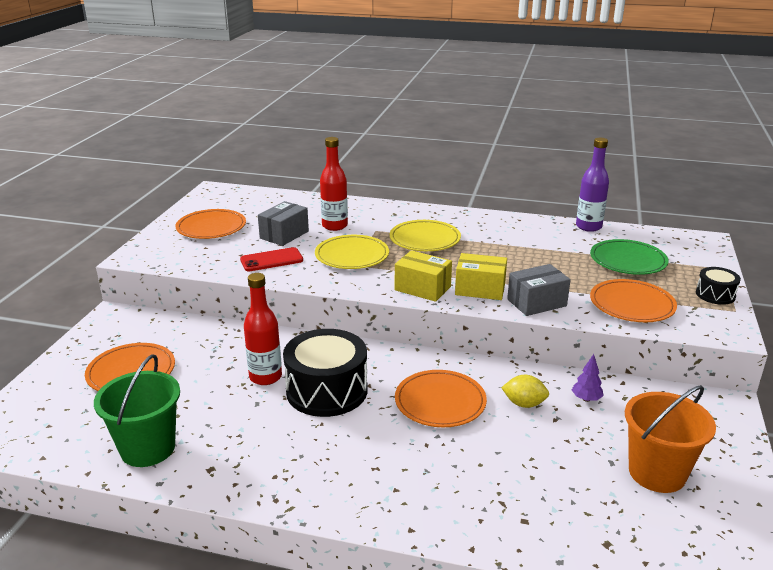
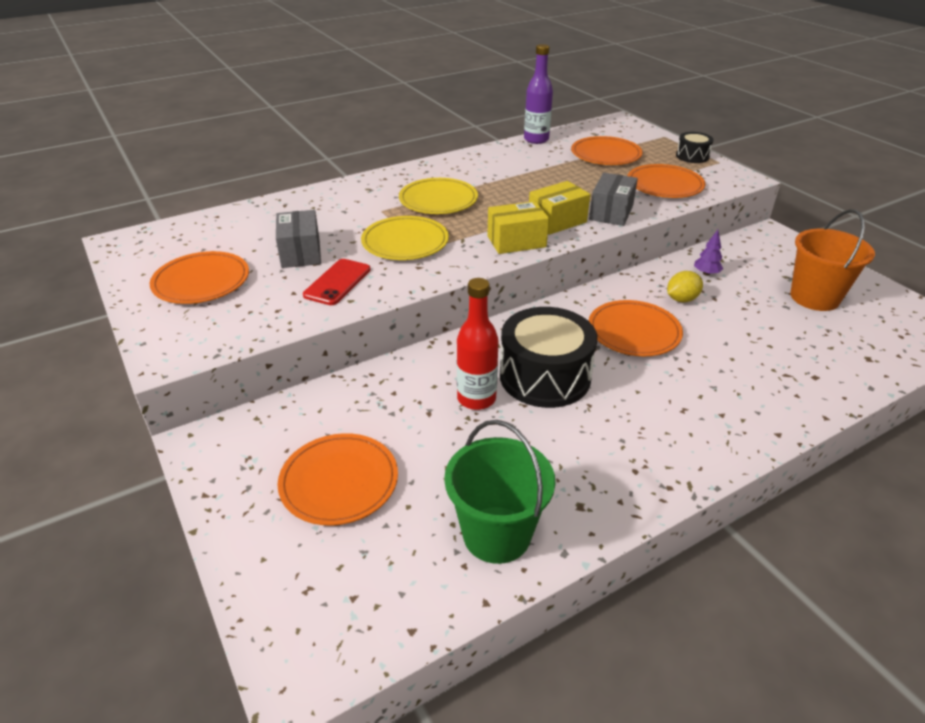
camera: 45 degrees left, 10 degrees up
(334, 226) = (335, 223): red bottle -> none
(628, 260) = (605, 154): green plate -> orange plate

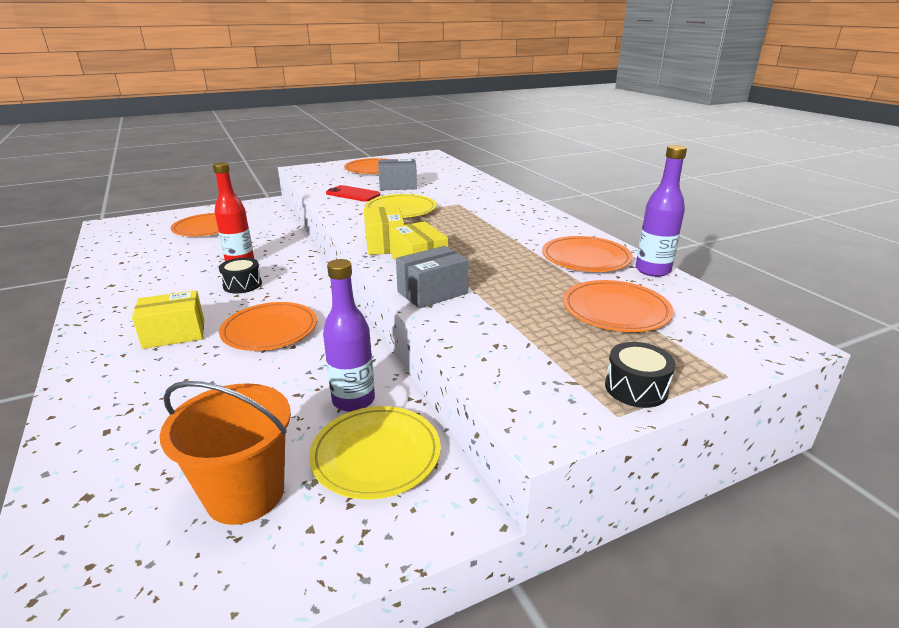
camera: 95 degrees right, 10 degrees down
(438, 200) = (476, 221): yellow plate -> yellow plate (376, 455)
(496, 534) = (123, 261): green bucket -> none
(545, 376) = (242, 285): black drum -> black drum, size x0.51
(611, 212) = (432, 292): grey box -> grey box turned 60 degrees counterclockwise
(664, 185) = (510, 340): orange plate -> orange plate (586, 258)
(670, 392) = (174, 334): none -> yellow box
(681, 299) = (307, 369): yellow lemon -> none
(706, 273) = (353, 400): purple tree -> purple bottle

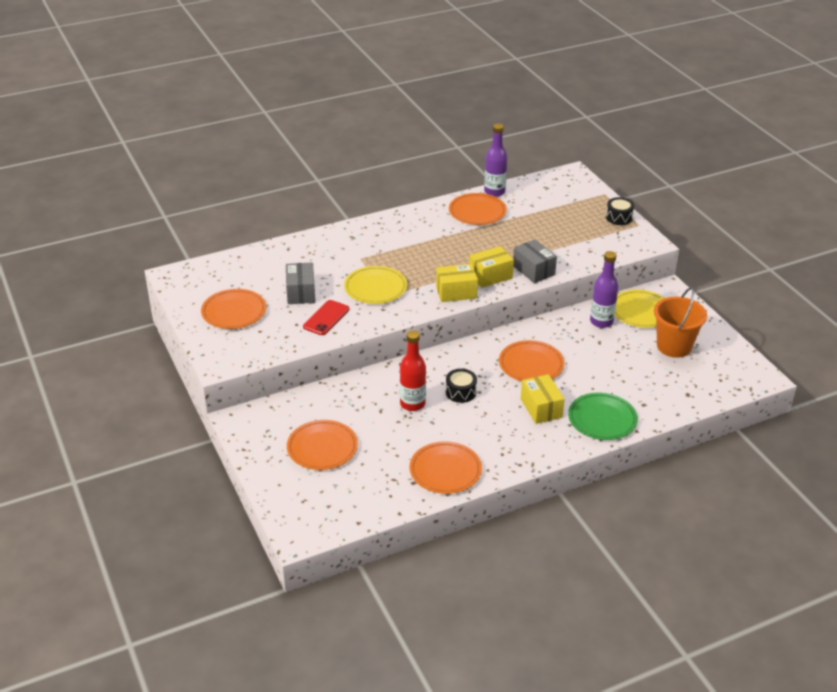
camera: 90 degrees left, 10 degrees up
(108, 383) = (602, 419): none -> green plate
(615, 310) = (548, 212): orange plate -> orange plate (445, 470)

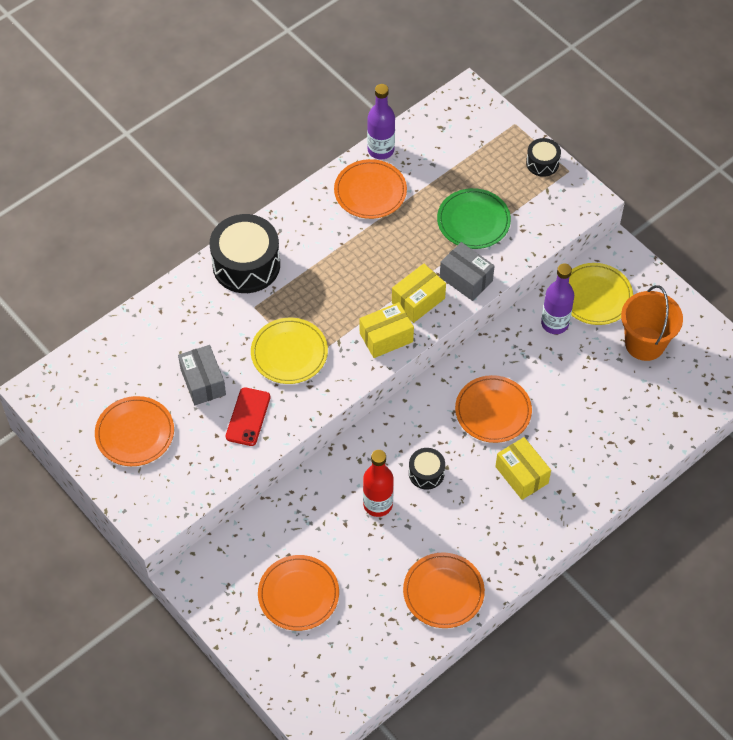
camera: 15 degrees left, 20 degrees up
(365, 235) = (246, 265): none -> black drum
(602, 419) = (592, 474): green plate -> green plate (473, 221)

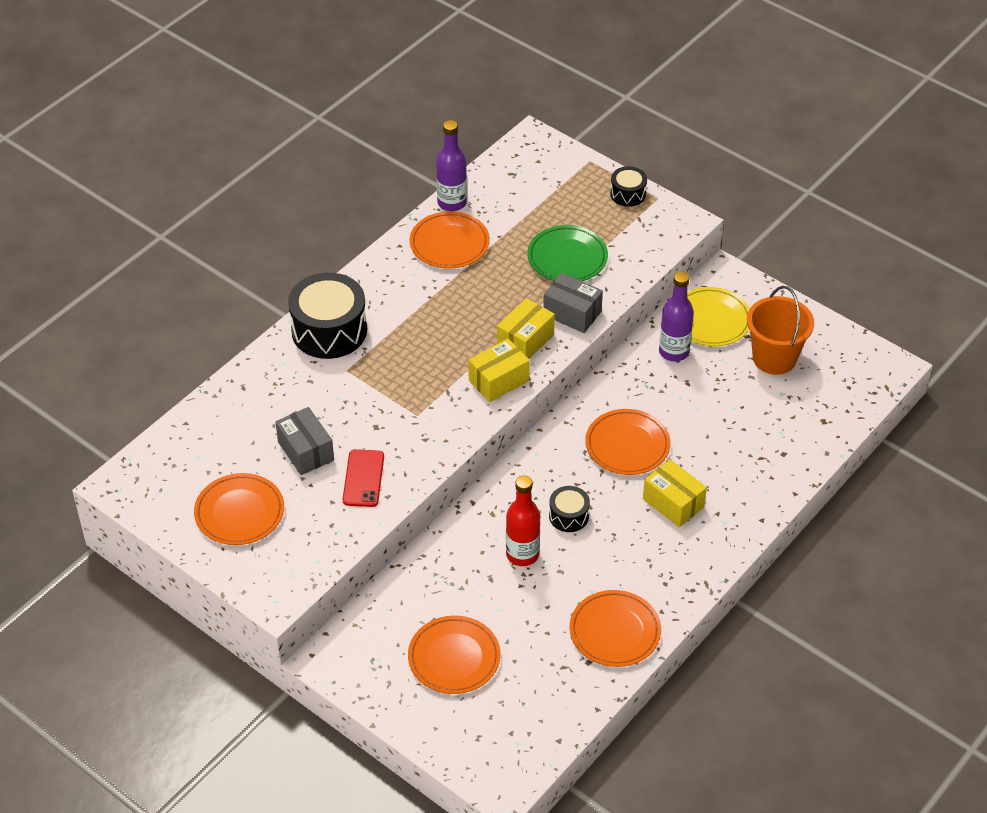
camera: 10 degrees left, 10 degrees down
(289, 353) = (395, 410): yellow plate -> none

